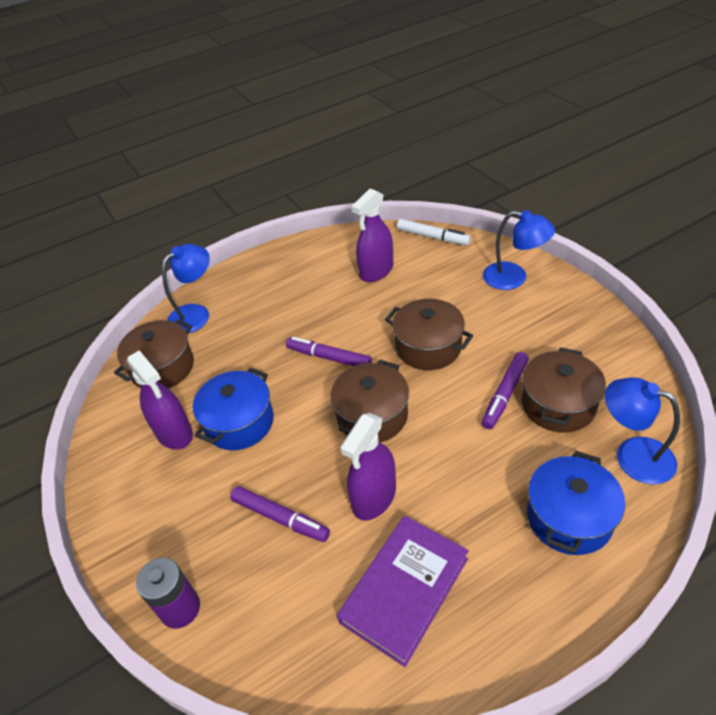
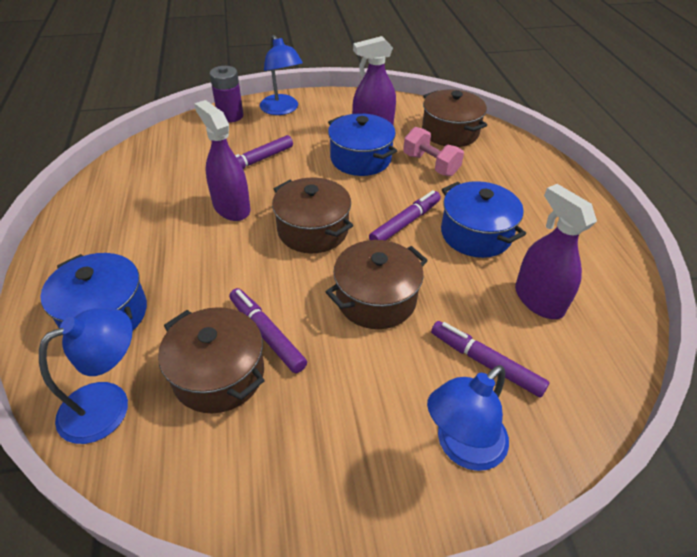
camera: 105 degrees right, 0 degrees up
(196, 314) = (515, 157): blue lamp -> blue lamp (282, 109)
(230, 366) = (430, 164): none -> pink dumbbell
(321, 314) = (476, 234): none -> blue pot
(404, 590) = (149, 201): purple book -> none
(432, 237) = (604, 389): white marker -> none
(447, 282) = (485, 363): none -> purple marker

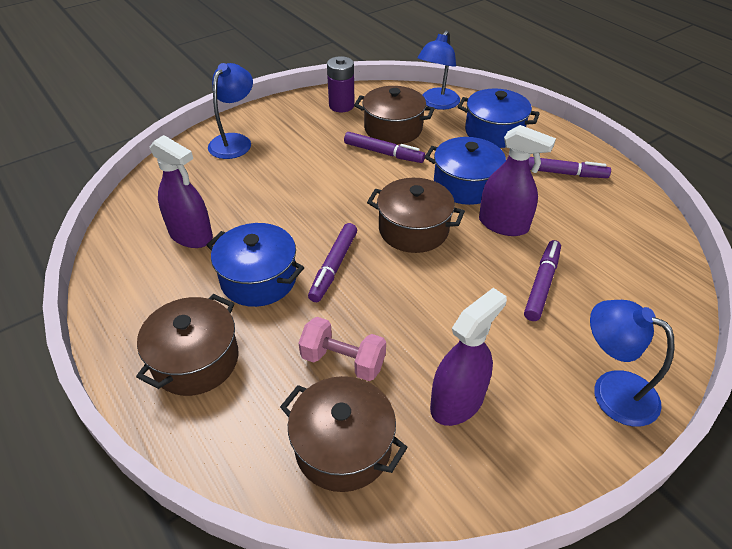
camera: 155 degrees right, 0 degrees up
(230, 116) = (657, 345): purple battery -> purple battery (341, 105)
(360, 159) = (433, 335): blue pot -> blue pot (465, 185)
(376, 299) = (323, 195): brown pot -> brown pot (195, 360)
(485, 363) = (228, 182): purple marker -> purple marker (561, 173)

